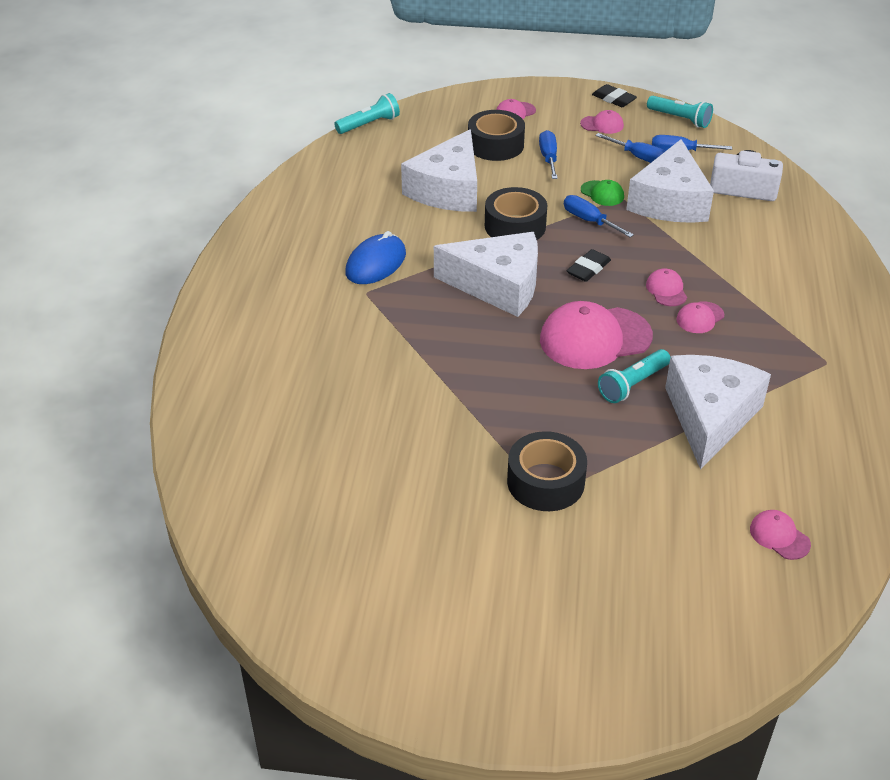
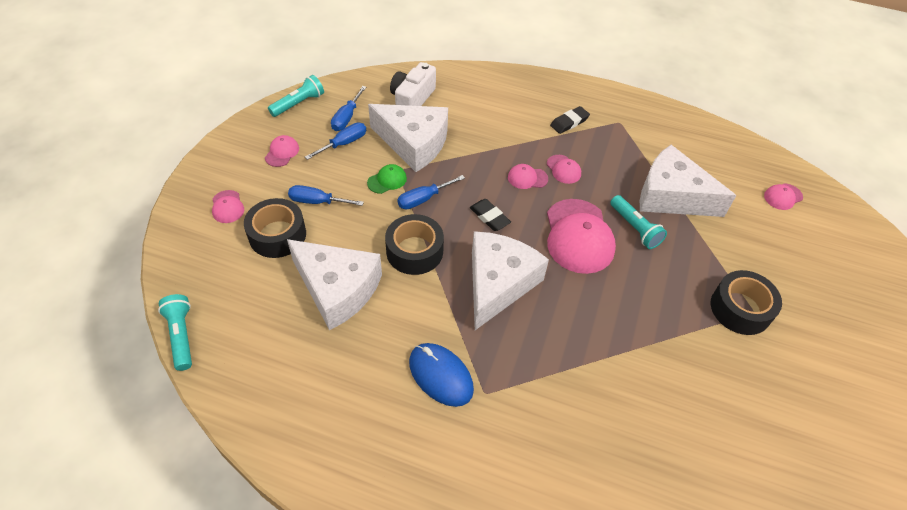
camera: 80 degrees left, 10 degrees up
(613, 99) = (244, 134): black eraser -> black eraser (569, 122)

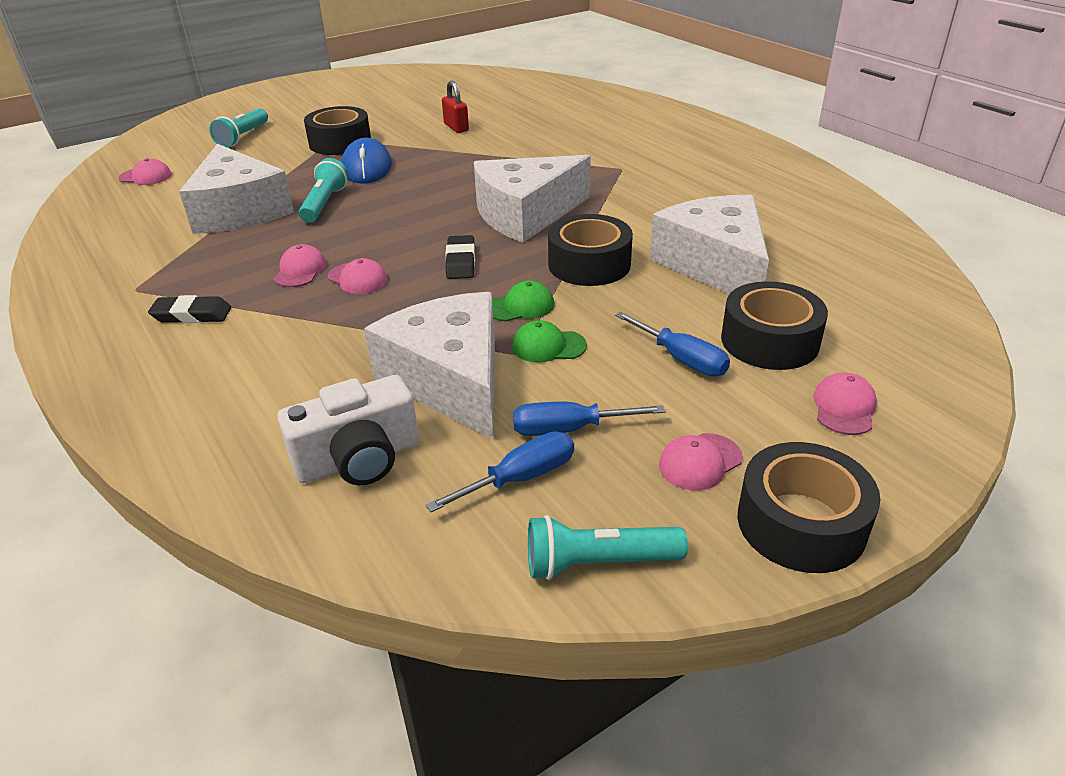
camera: 140 degrees left, 15 degrees down
(181, 336) = (942, 288): turquoise flashlight -> turquoise flashlight (243, 137)
(233, 145) = (801, 523): none -> black tape
(423, 199) = (521, 306): blue screwdriver -> green cap
(440, 375) = (652, 185): blue mouse -> blue mouse (367, 167)
(578, 236) = (390, 217): pink cap -> none
(692, 392) = (456, 127): none -> red padlock

